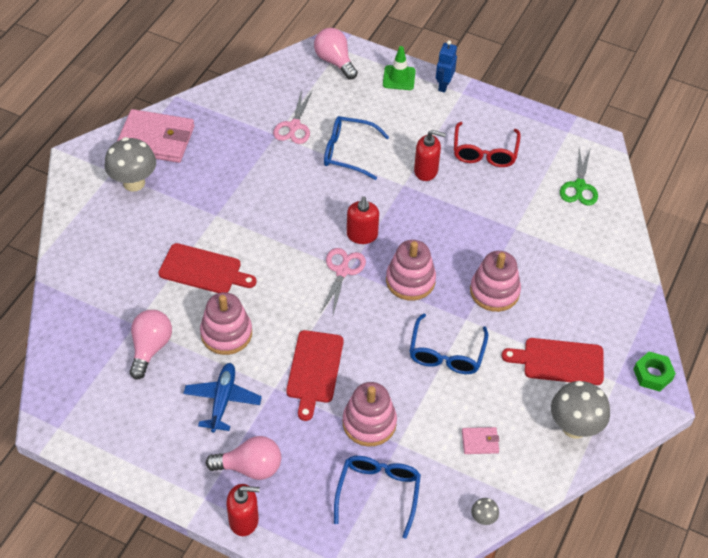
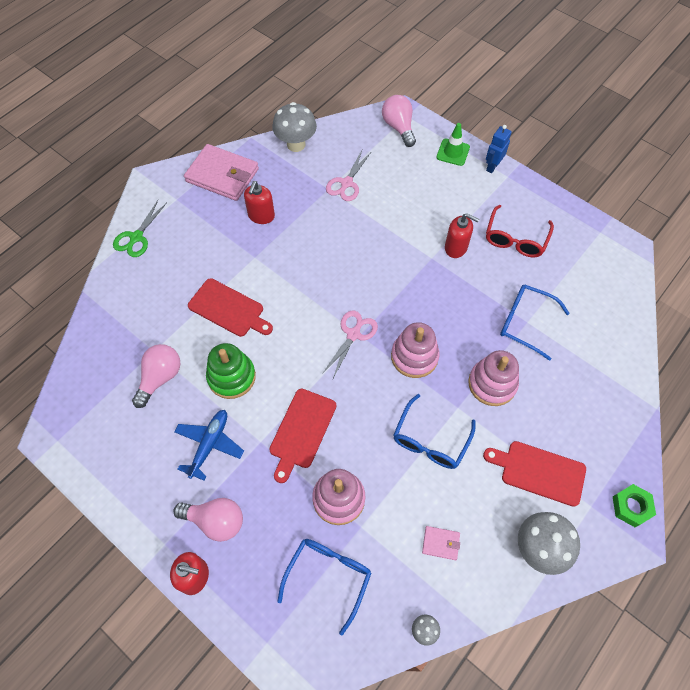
camera: 15 degrees right, 10 degrees up
(134, 183) = (192, 213): grey mushroom -> grey mushroom (296, 144)
(226, 333) = (231, 377): pink stacking toy -> green stacking toy
(348, 152) = (388, 217): blue glasses -> blue glasses (525, 322)
(362, 235) = (380, 301): red soap dispenser -> red soap dispenser (261, 216)
(579, 186) = (599, 289): green scissors -> green scissors (136, 237)

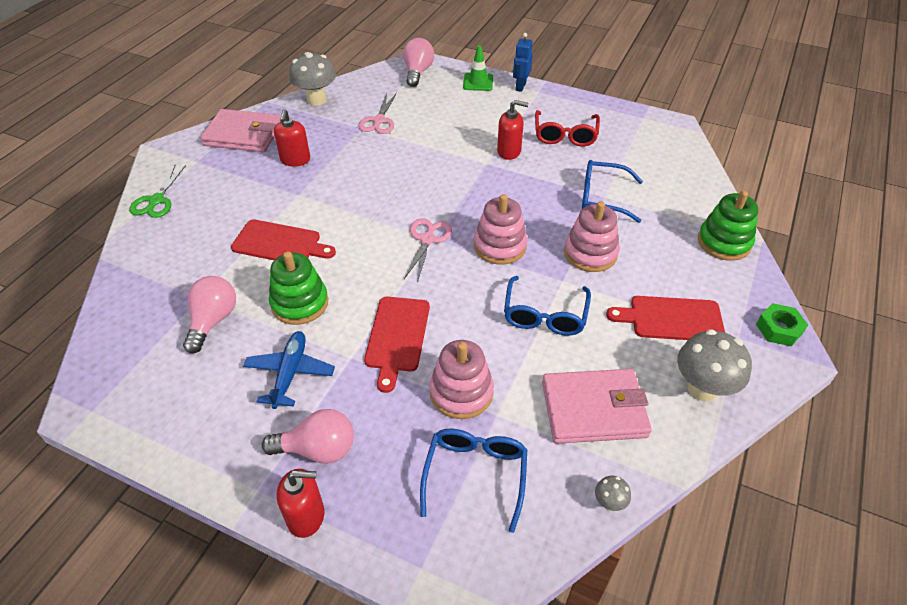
camera: 15 degrees left, 15 degrees down
(398, 127) = (418, 72): pink light bulb -> pink light bulb turned 45 degrees clockwise
(440, 543) = (593, 409): pink wallet -> pink wallet, size x2.27
(619, 401) = (724, 242): none -> green stacking toy

